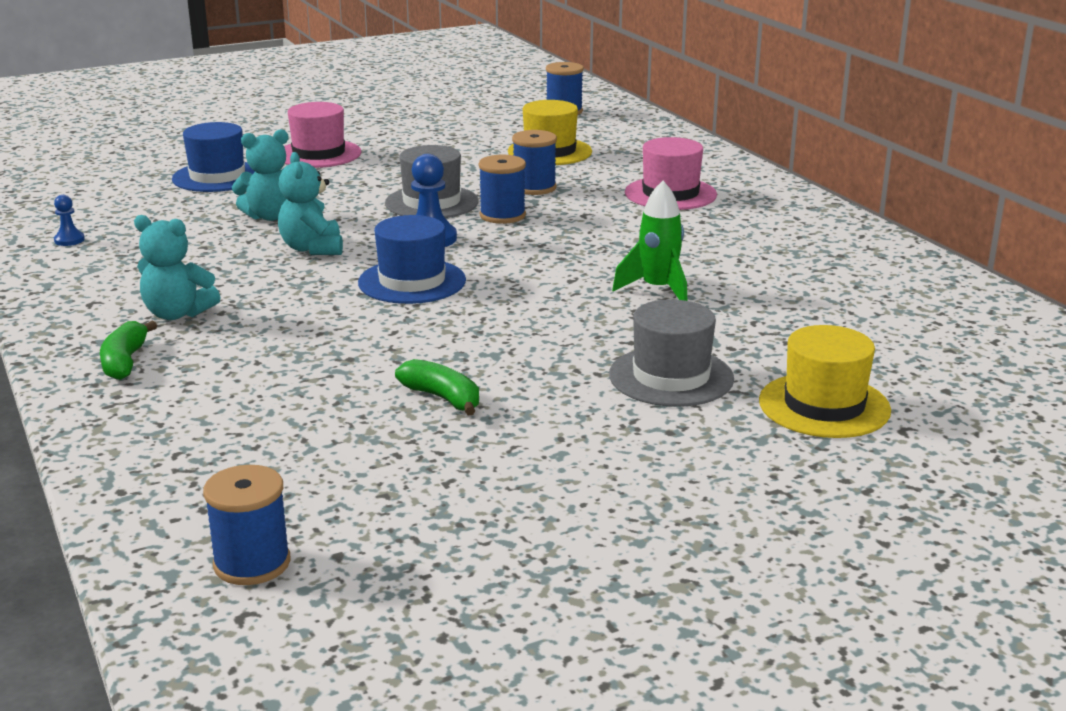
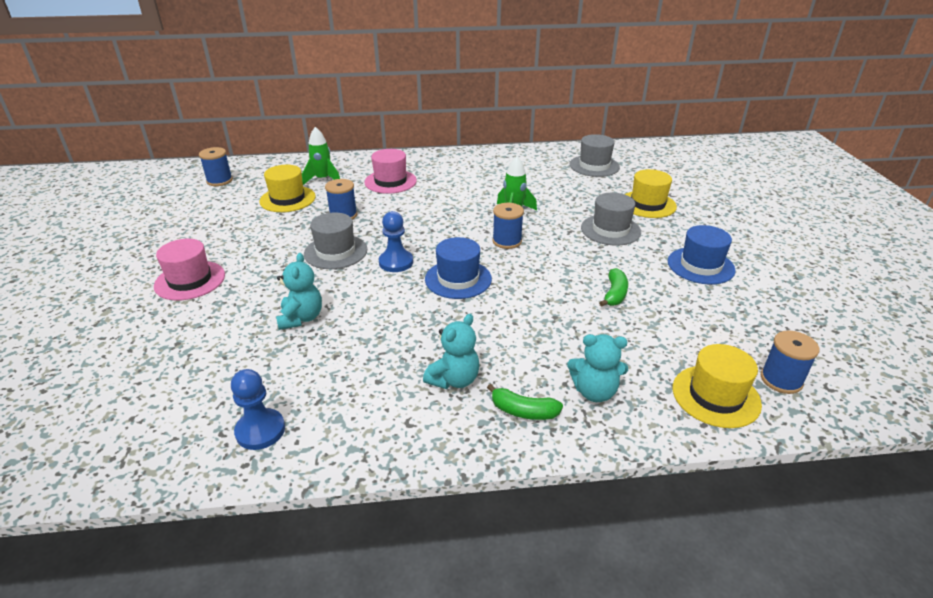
camera: 70 degrees left, 10 degrees up
(69, 240) = (260, 430): blue pawn -> blue pawn, size x1.84
(190, 499) = (716, 396): none -> yellow hat
(217, 177) = (187, 334): blue hat -> blue hat (700, 266)
(312, 249) = (378, 308): turquoise teddy bear -> turquoise teddy bear (594, 391)
(442, 398) = (614, 294): green banana -> green banana turned 135 degrees clockwise
(502, 215) = (379, 233): blue spool -> blue spool (507, 241)
(629, 157) = (323, 179): none -> green rocket
(949, 337) = (594, 166): none -> grey hat

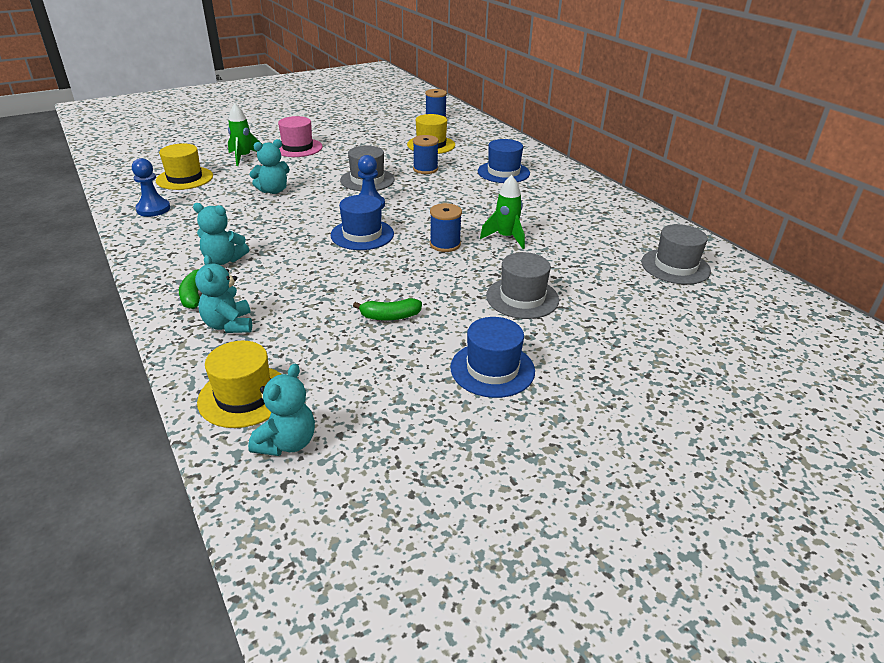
camera: 65 degrees right, 0 degrees up
(323, 179) = (476, 148): green rocket -> green rocket (244, 157)
(390, 181) = (503, 172): pink hat -> blue hat
(647, 204) = (613, 316): yellow hat -> yellow hat (185, 178)
(781, 380) = (287, 443): blue spool -> turquoise teddy bear

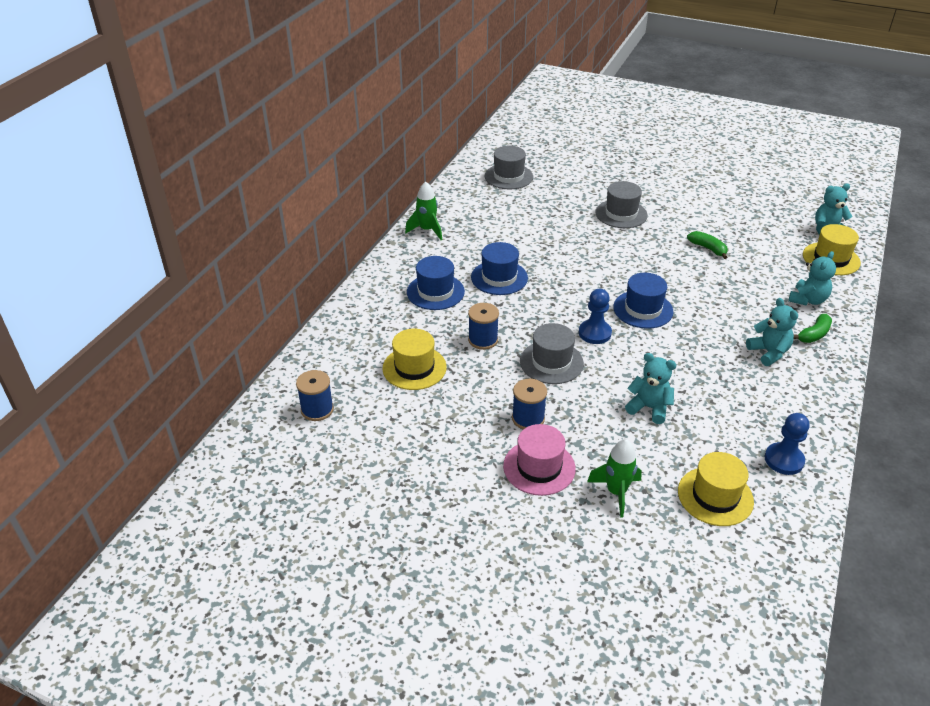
camera: 125 degrees left, 5 degrees up
(445, 244) = (602, 266): blue spool -> blue spool (528, 418)
(492, 369) = (695, 200): blue hat -> blue hat (499, 277)
(505, 238) = (556, 246): green rocket -> green rocket (427, 230)

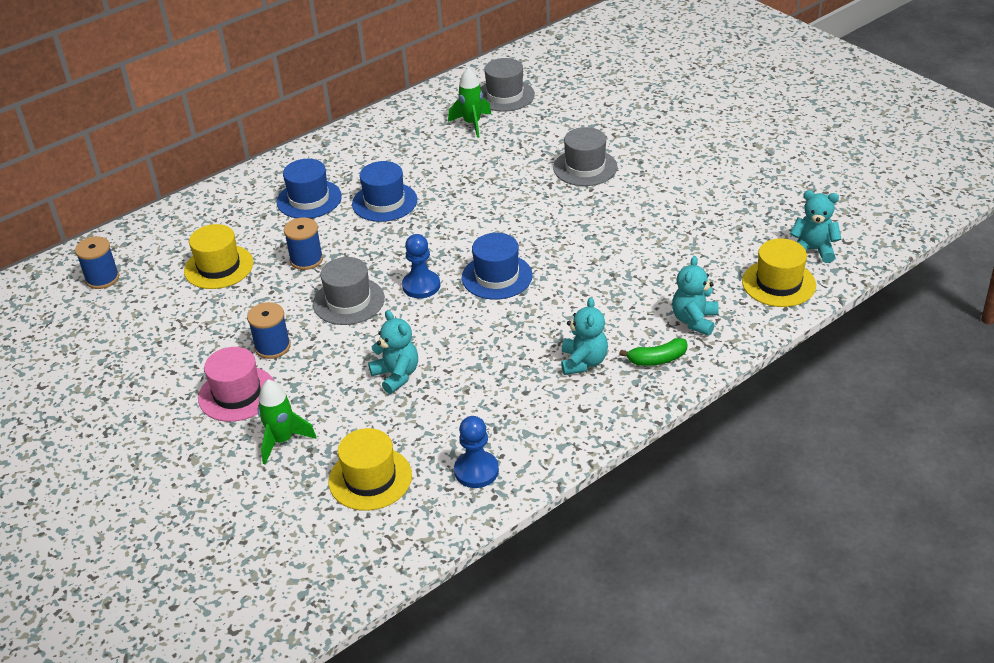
camera: 30 degrees right, 0 degrees up
(427, 230) = (363, 134): green rocket -> green rocket (472, 124)
(708, 248) = (642, 232): green banana -> none
(807, 300) = (694, 320): turquoise teddy bear -> turquoise teddy bear turned 135 degrees clockwise

